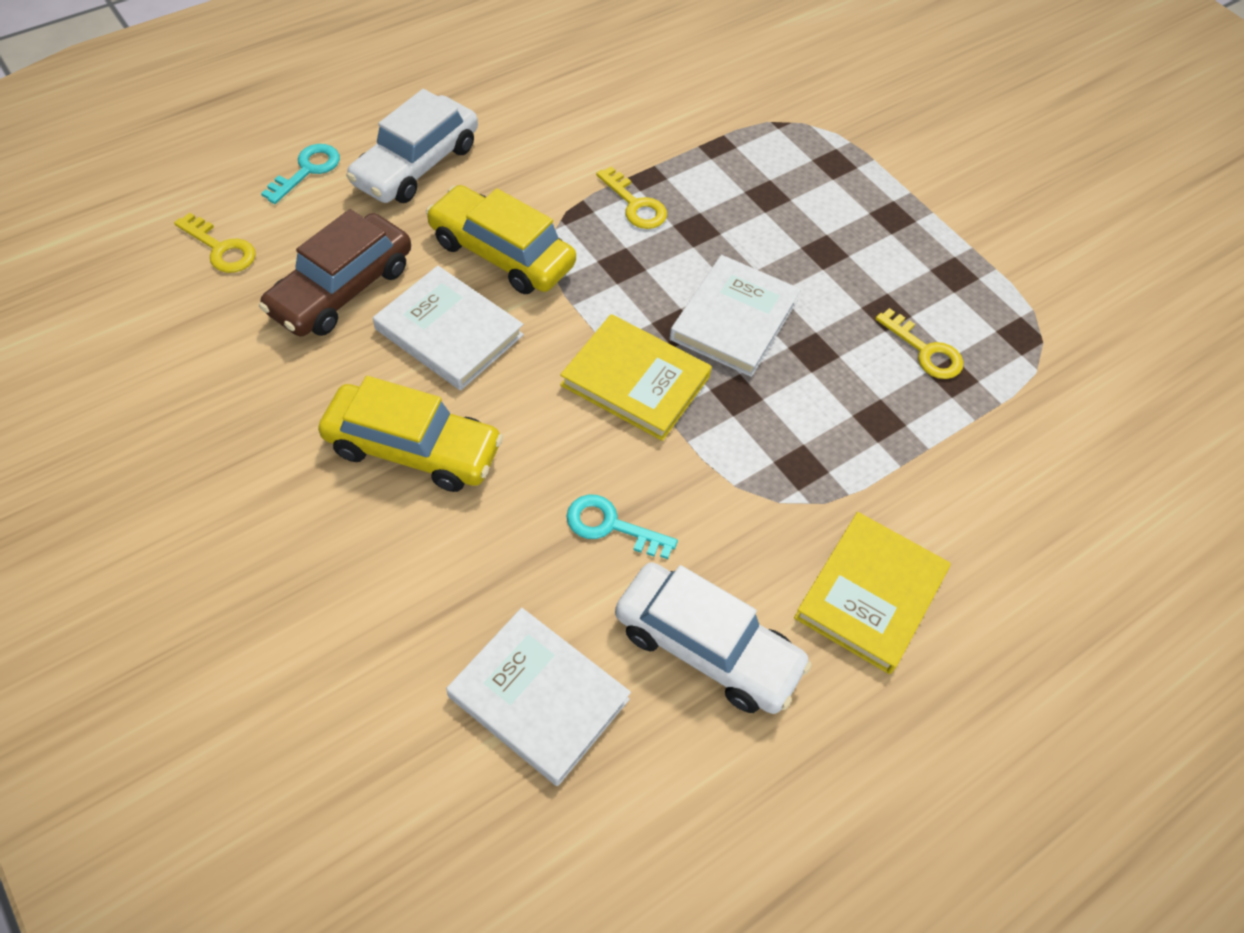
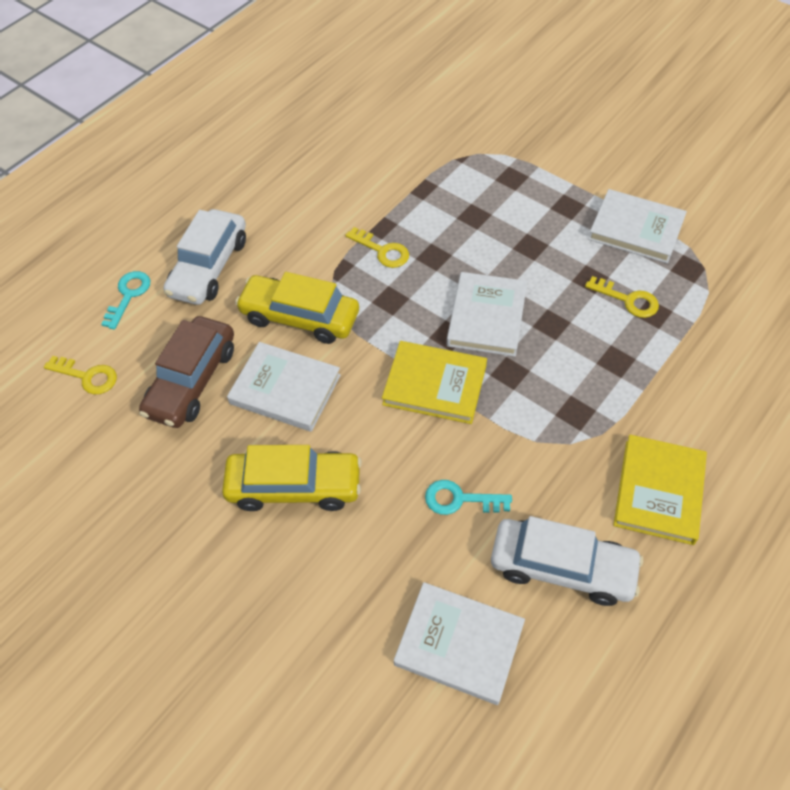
camera: 10 degrees left, 0 degrees up
(970, 269) = (636, 229): none -> white book

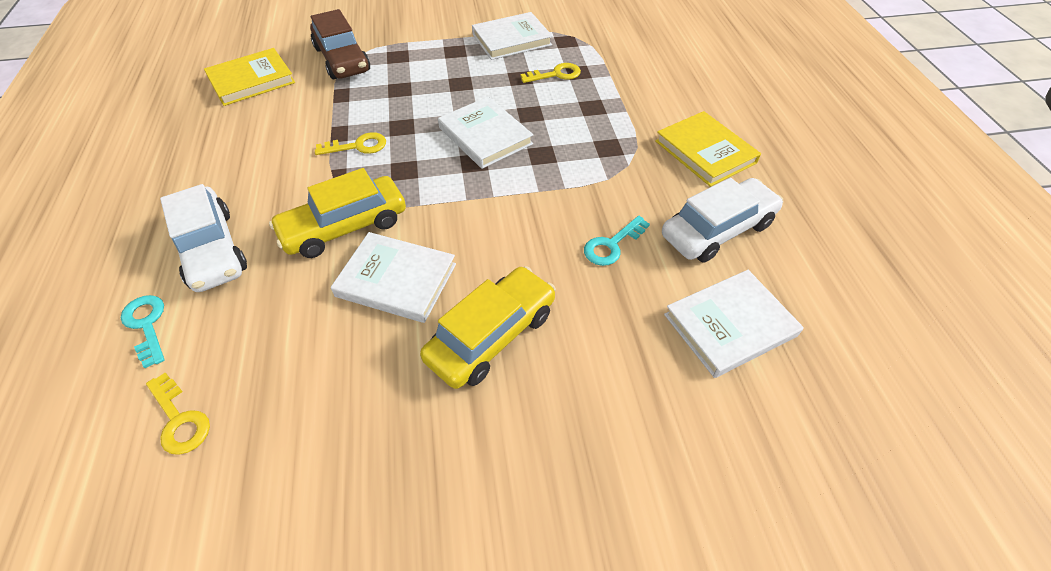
camera: 50 degrees left, 5 degrees down
(87, 376) = (179, 420): yellow key -> yellow key turned 75 degrees clockwise
(192, 380) = (301, 337): brown car -> brown car (342, 59)
(285, 389) = (396, 280): white book -> white book turned 45 degrees clockwise
(435, 385) = (504, 195): yellow book -> yellow book (251, 80)

